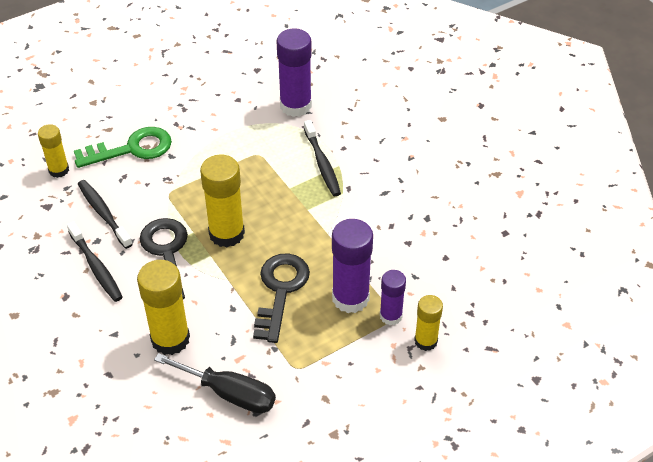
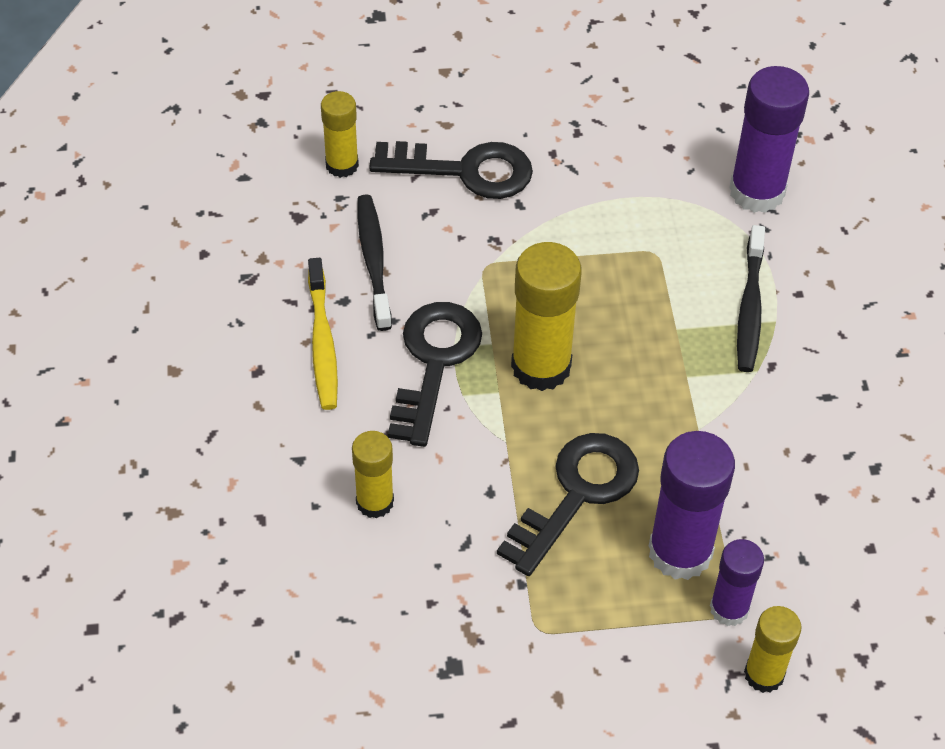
camera: 25 degrees right, 5 degrees up
(96, 267) = (322, 343): black toothbrush -> yellow toothbrush
(132, 149) = (465, 171): green key -> black key
(170, 339) = (375, 502): yellow glue stick -> yellow glue stick, size x0.60
(229, 393) = (419, 626): black screwdriver -> none

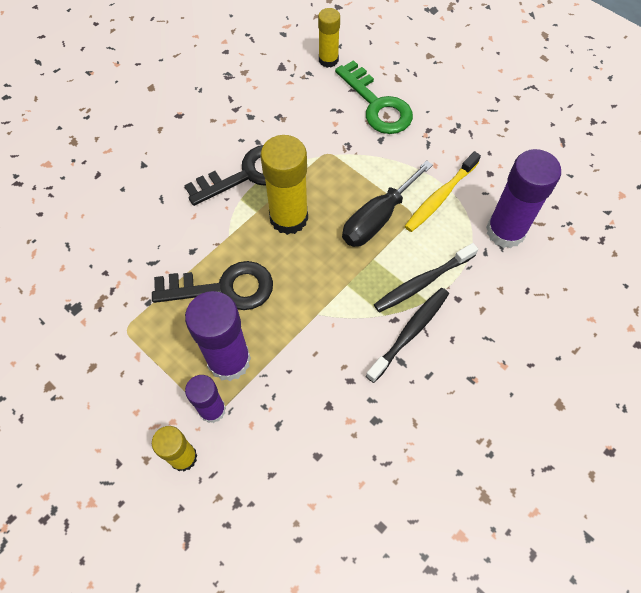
camera: 50 degrees right, 10 degrees up
(322, 343) = (217, 126): yellow toothbrush -> yellow toothbrush (440, 197)
(373, 261) = (284, 110): black toothbrush -> black toothbrush (410, 332)
(375, 502) = (144, 209): yellow glue stick -> none
(465, 171) = (377, 105): black key -> green key
(627, 286) = (377, 218): none -> black screwdriver

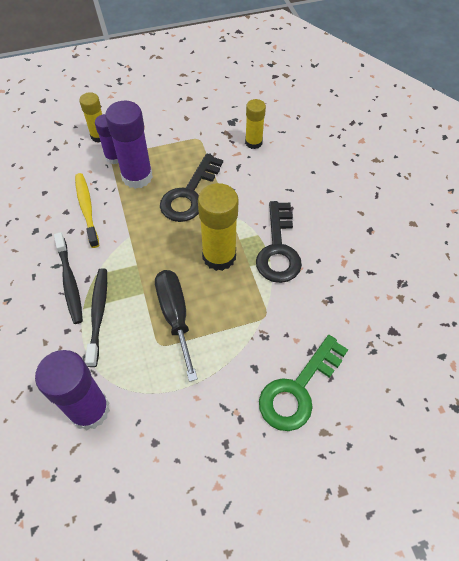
camera: 120 degrees right, 5 degrees down
(328, 60) = (383, 378): yellow glue stick -> yellow glue stick (253, 142)
(377, 105) = (298, 389): green key -> green key turned 45 degrees counterclockwise
(440, 197) = (161, 378): yellow toothbrush -> yellow toothbrush (87, 209)

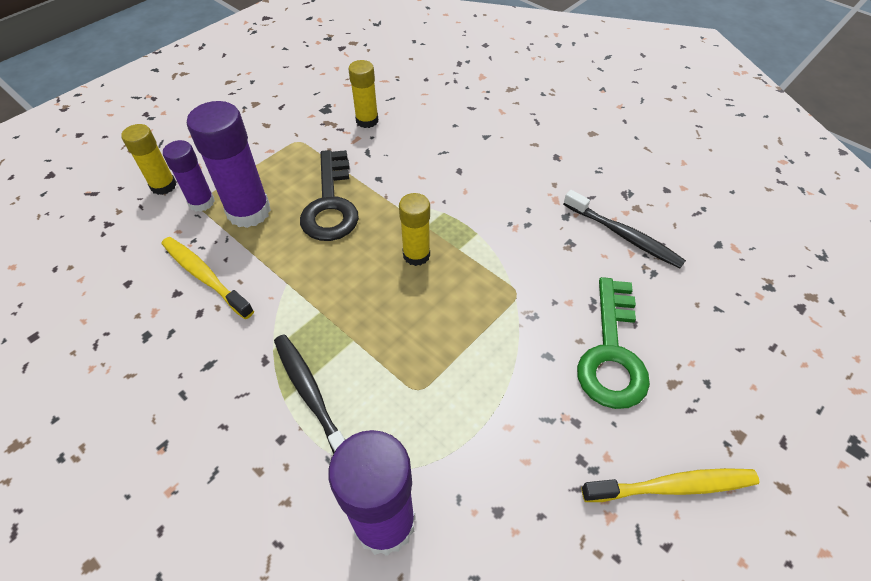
camera: 30 degrees left, 5 degrees down
(70, 282) = (243, 376): black toothbrush -> black toothbrush (623, 235)
(175, 316) = (413, 347): black screwdriver -> none
(219, 256) = (416, 255): yellow glue stick -> yellow glue stick, size x0.60
(270, 494) = (672, 486): none -> yellow toothbrush
(278, 249) = (477, 217): black key -> none

